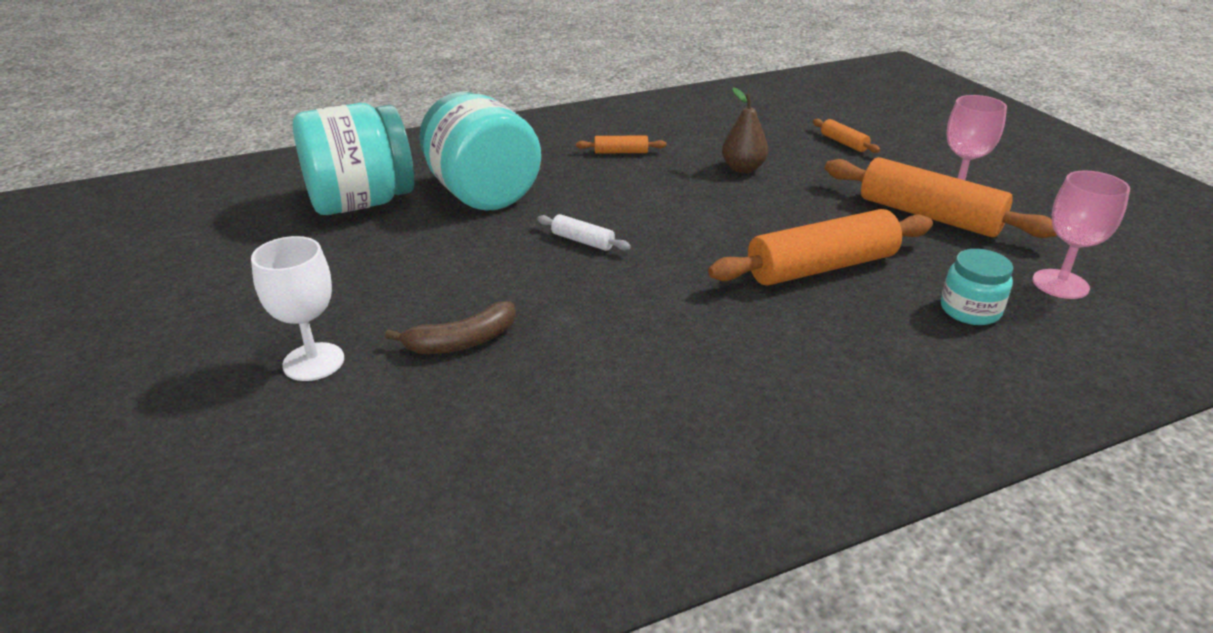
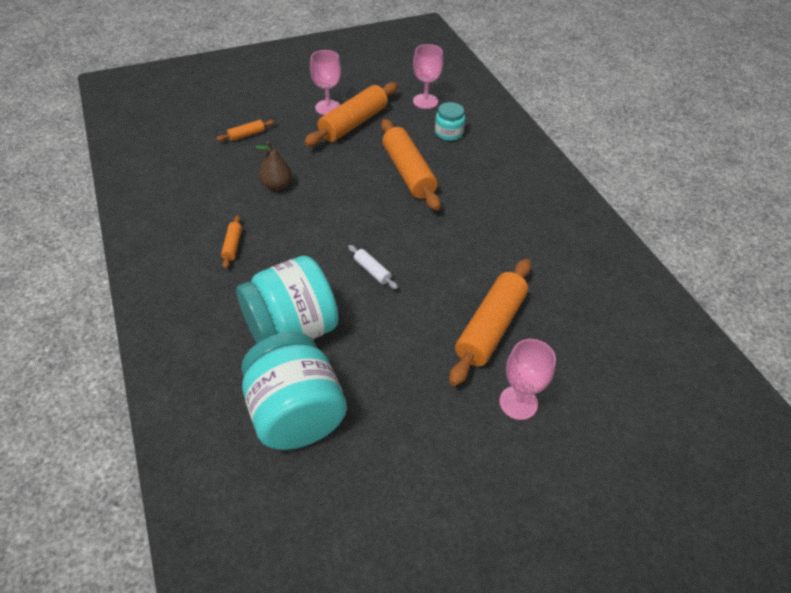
camera: 90 degrees left, 15 degrees up
(313, 362) = (518, 402): white goblet -> pink goblet
(462, 342) = (490, 328): brown banana -> orange rolling pin
(583, 241) = (372, 271): white rolling pin -> white rolling pin turned 75 degrees counterclockwise

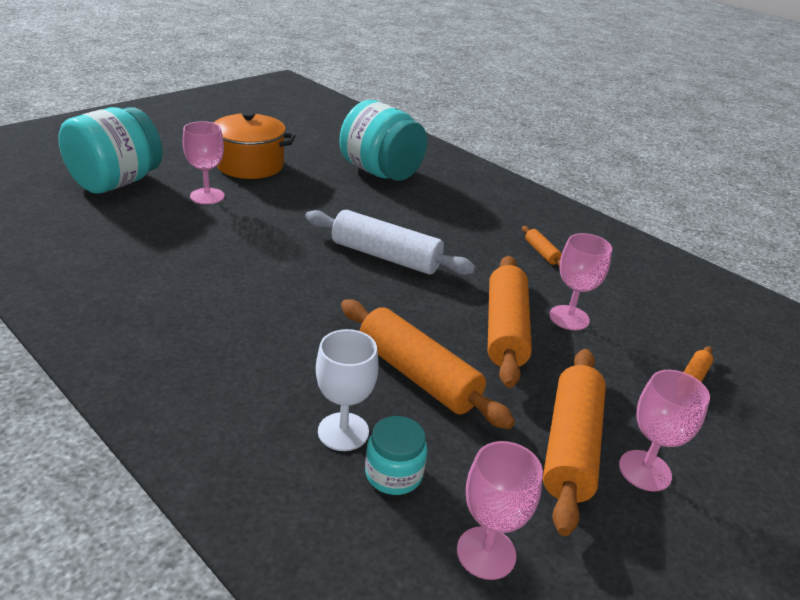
camera: 155 degrees right, 15 degrees down
(277, 185) = (569, 318): brown pear -> pink goblet
(292, 329) = (424, 208): turquoise jar -> turquoise jar (116, 182)
(372, 271) = (386, 256): white rolling pin -> white rolling pin, size x2.23
(457, 467) = (250, 165): none -> orange pot
(465, 155) = (343, 431): none -> white goblet
(490, 328) = (242, 234): orange rolling pin -> orange rolling pin (505, 330)

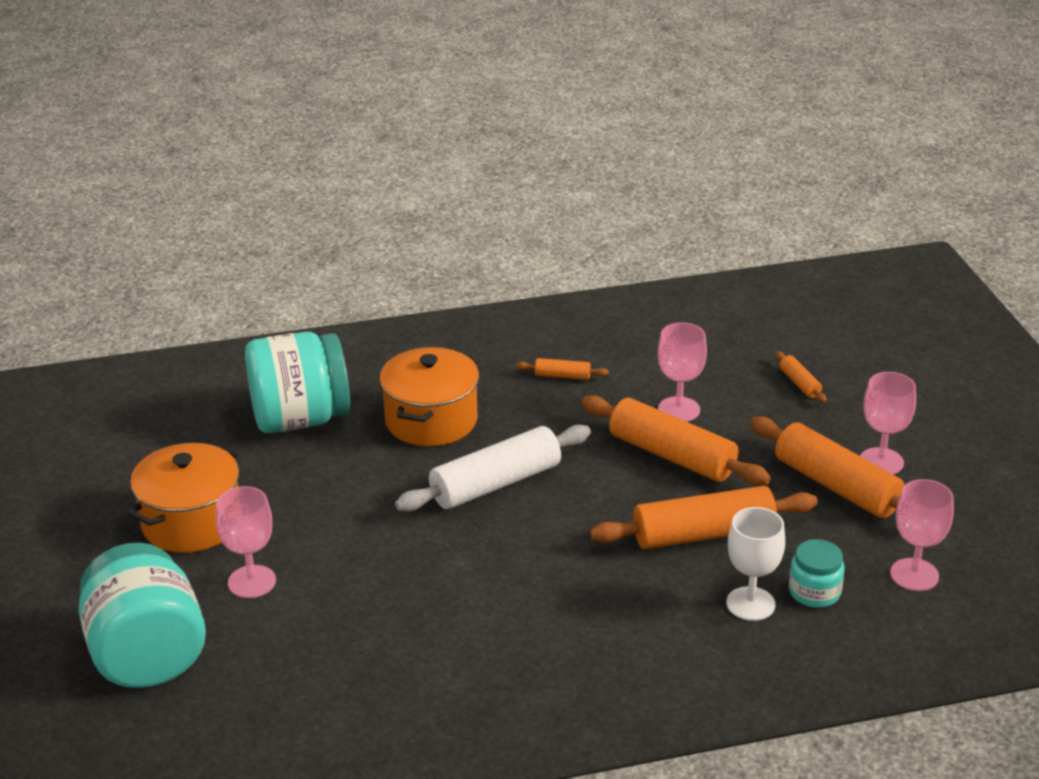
camera: 55 degrees left, 0 degrees up
(429, 215) = (431, 420): none -> orange pot

